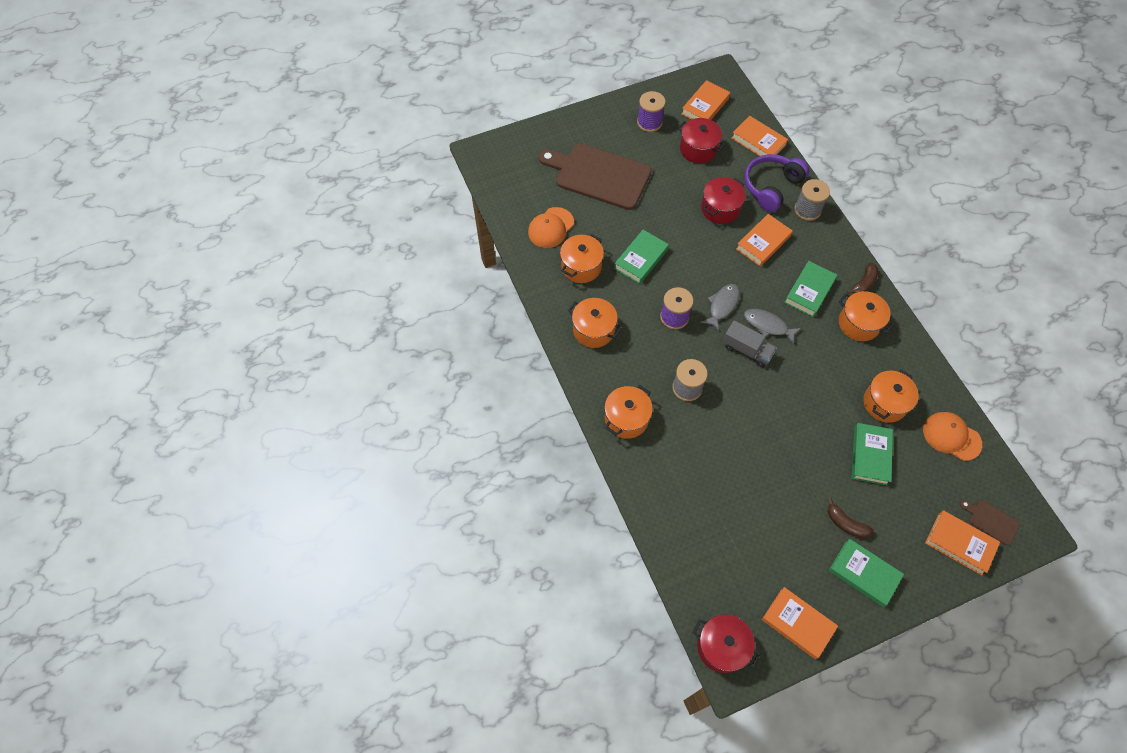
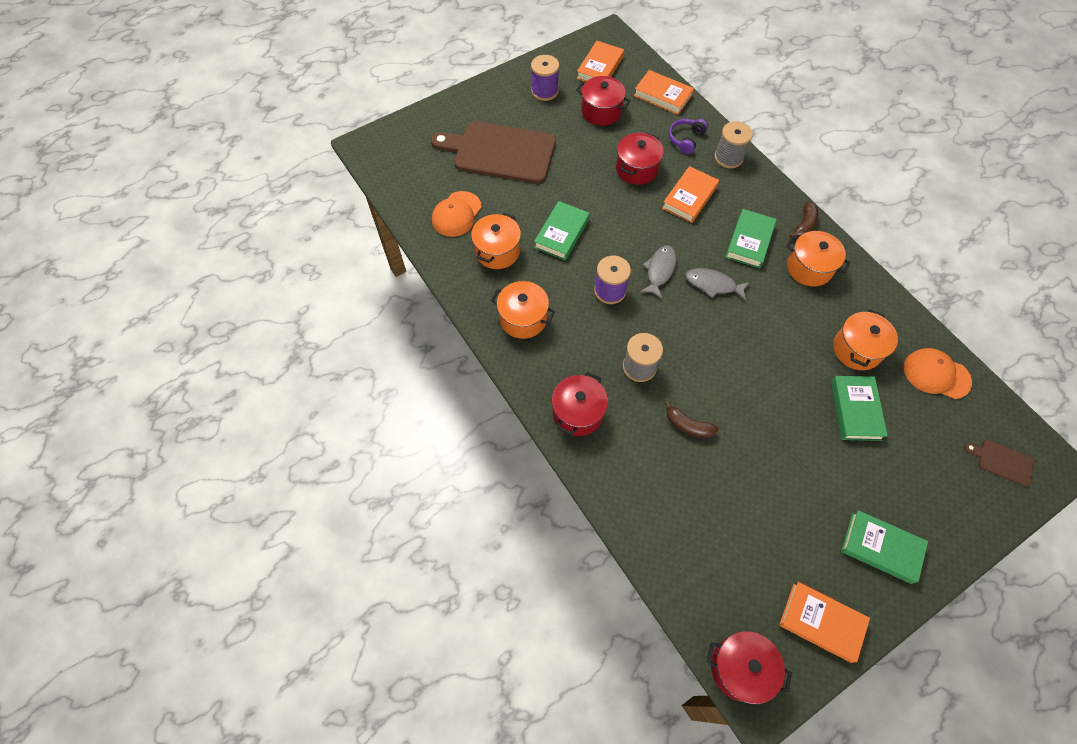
camera: 10 degrees left, 0 degrees up
(626, 418) = (578, 413): orange pot -> red pot
(747, 350) = (696, 315): grey truck -> none
(771, 187) = (686, 139): purple headphones -> purple headphones, size x0.59
(846, 523) = (847, 492): brown banana -> brown banana (688, 426)
(959, 543) = (976, 493): orange book -> none

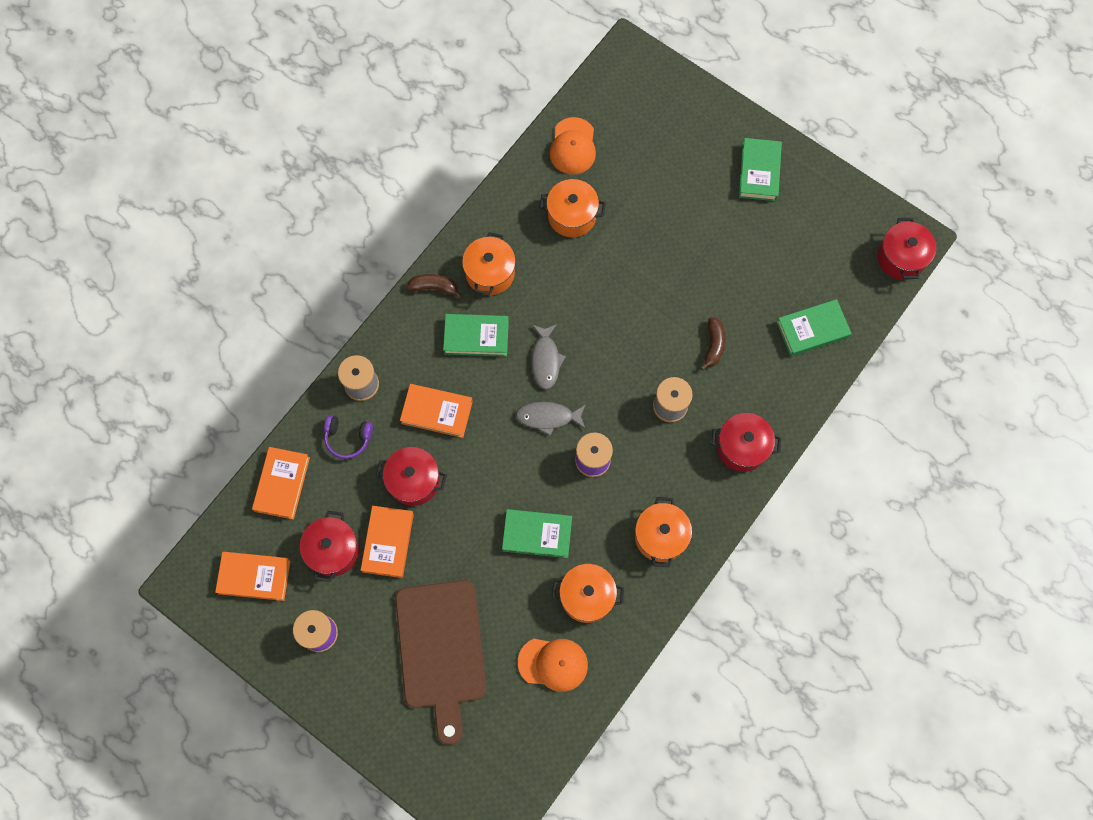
camera: 110 degrees left, 10 degrees up
(821, 622) = (839, 207): orange book -> orange book (388, 542)
(855, 410) = (638, 208): green book -> green book (812, 330)
(1002, 461) = (641, 89): brown cutting board -> none

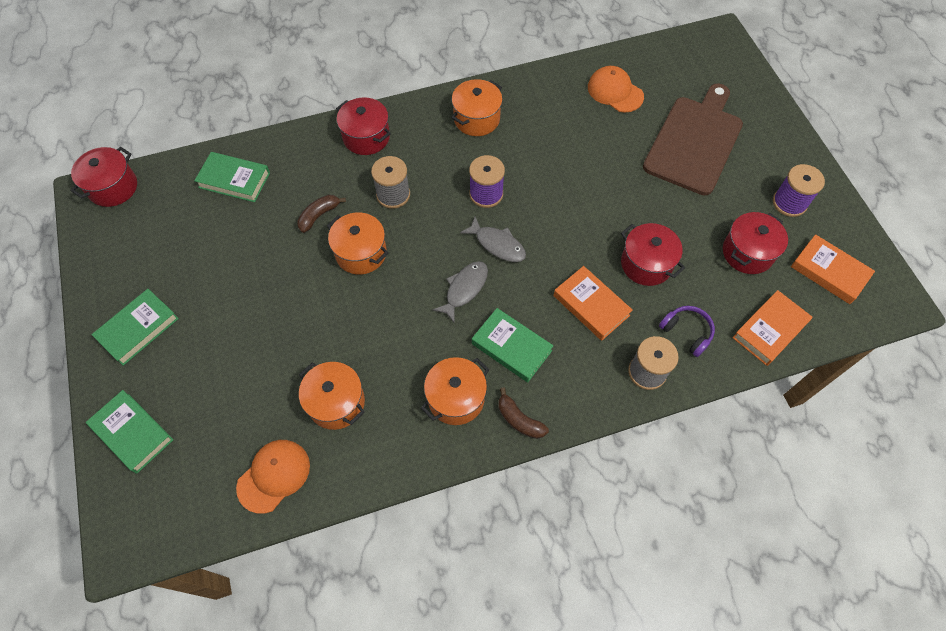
camera: 145 degrees left, 10 degrees down
(388, 542) = (696, 232): orange book -> none
(537, 534) = (569, 171): green book -> green book (132, 433)
(587, 596) = (560, 114): orange pot -> orange pot (361, 253)

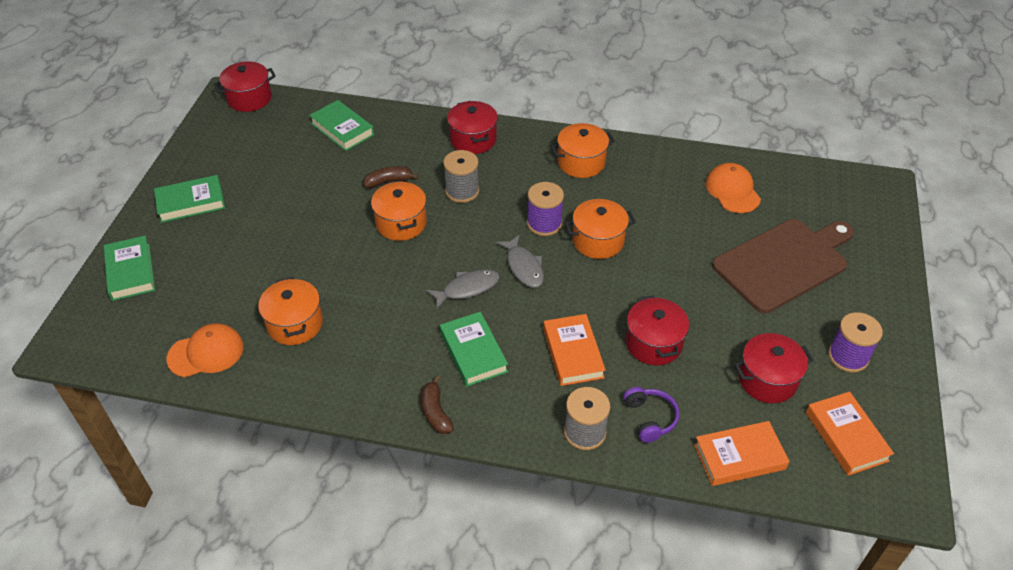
camera: 30 degrees right, 15 degrees down
(456, 398) = (394, 368): orange pot -> orange pot (598, 241)

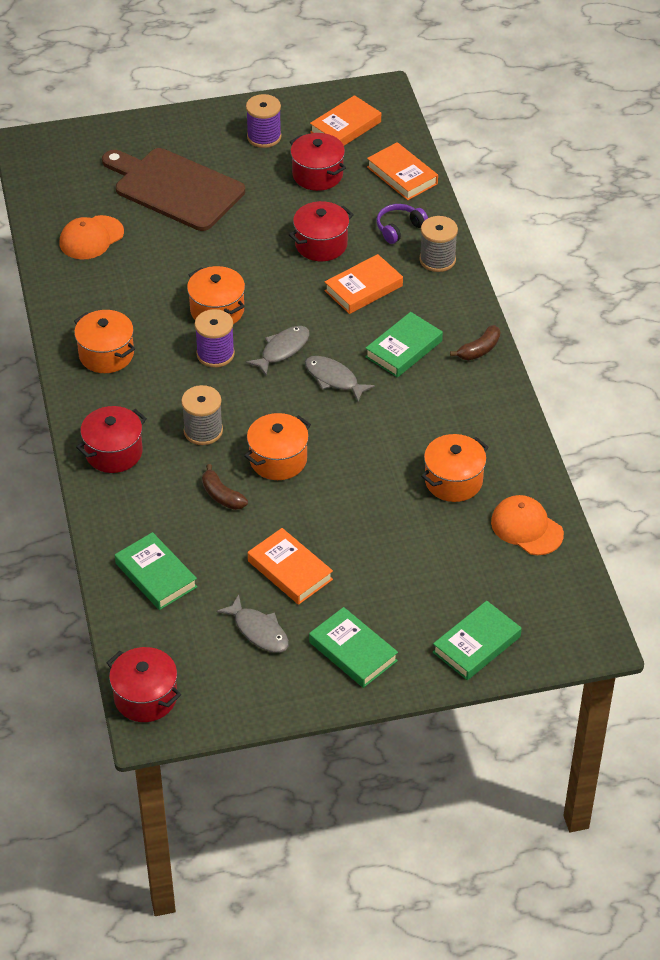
camera: 115 degrees left, 0 degrees up
(252, 162) = (258, 631): none -> grey fish
(289, 194) = (290, 570): none -> orange book
(342, 129) = (156, 575): green book -> green book turned 60 degrees counterclockwise

